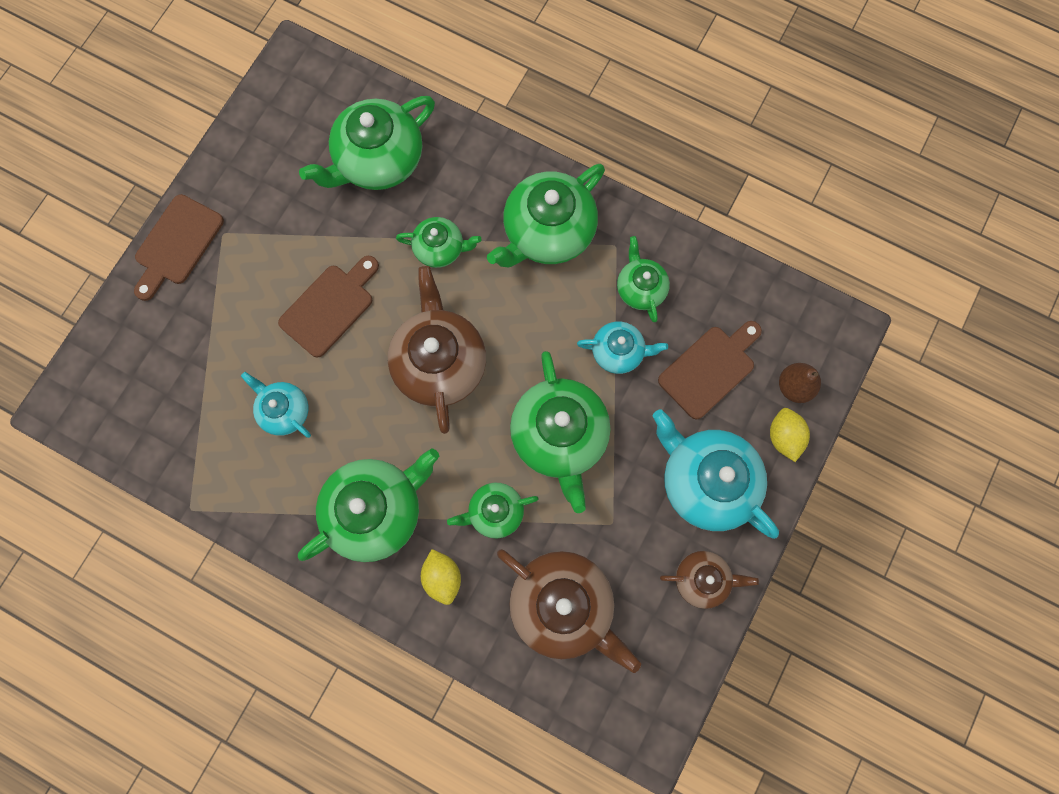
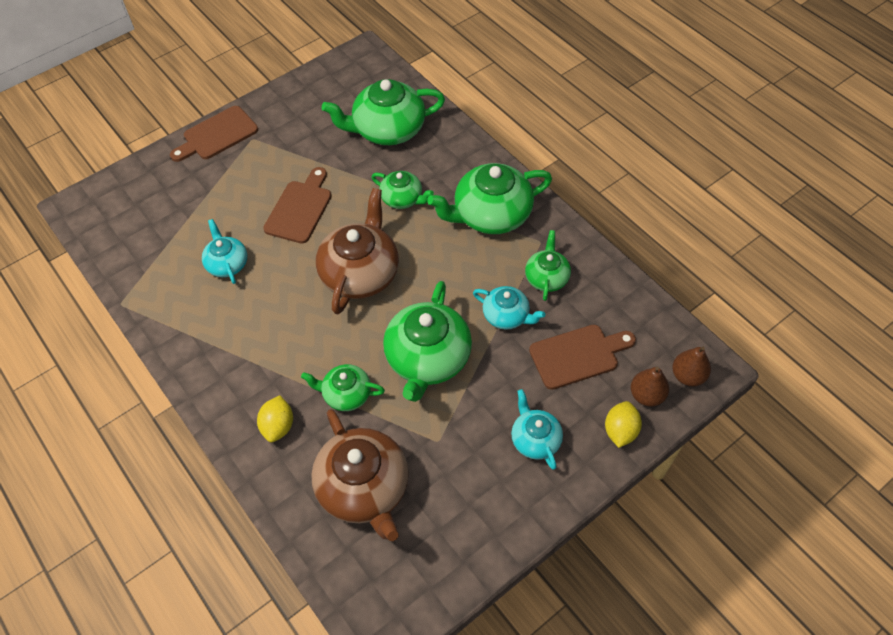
camera: 25 degrees right, 20 degrees down
(330, 307) = (300, 209): brown cutting board -> brown cutting board turned 45 degrees counterclockwise
(376, 510) = (254, 357): green teapot -> none
(702, 579) = (495, 517): brown teapot -> none
(706, 481) = (535, 439): turquoise teapot -> turquoise teapot, size x0.55
(825, 348) = (687, 376): none -> brown pear

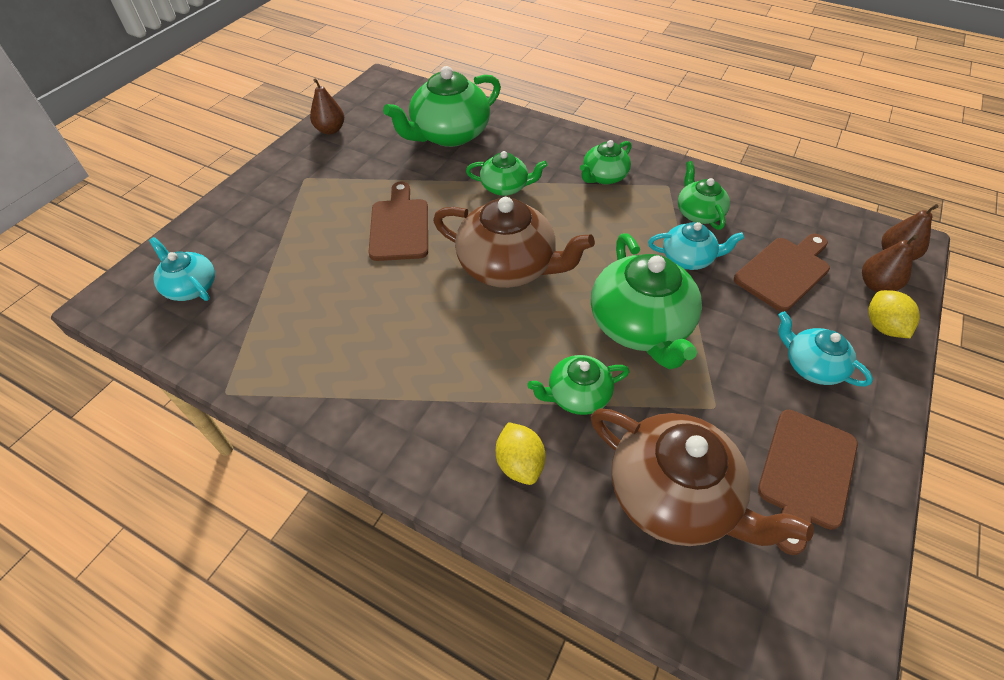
camera: 25 degrees left, 5 degrees down
(217, 135) = (261, 184): brown cutting board -> brown cutting board (805, 473)
(227, 264) = (345, 304): turquoise teapot -> turquoise teapot (191, 287)
(294, 95) = (330, 130): none -> brown pear
(360, 273) = (508, 266): brown teapot -> brown teapot turned 120 degrees clockwise
(491, 215) = (603, 177): green teapot -> green teapot, size x0.55

